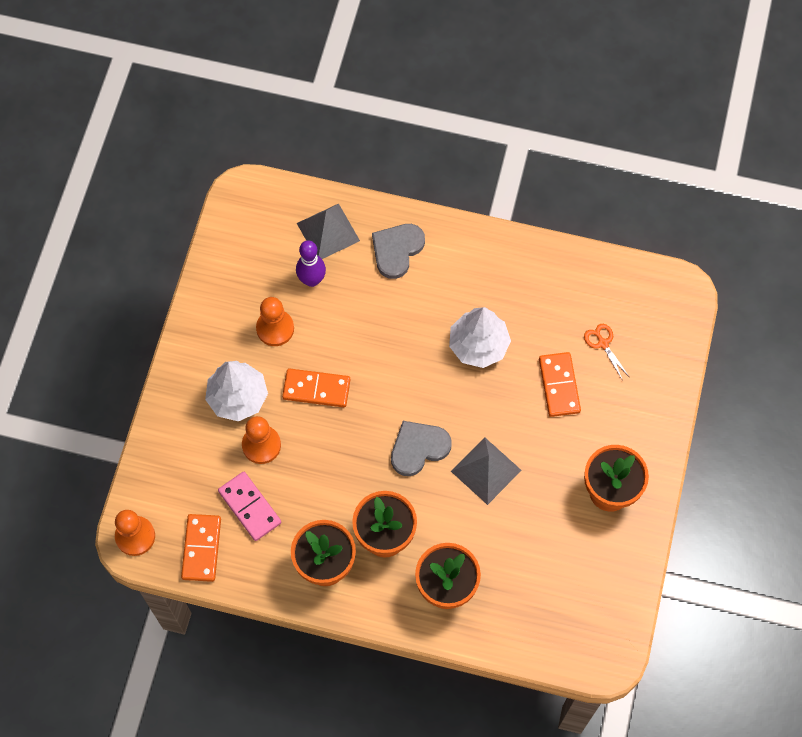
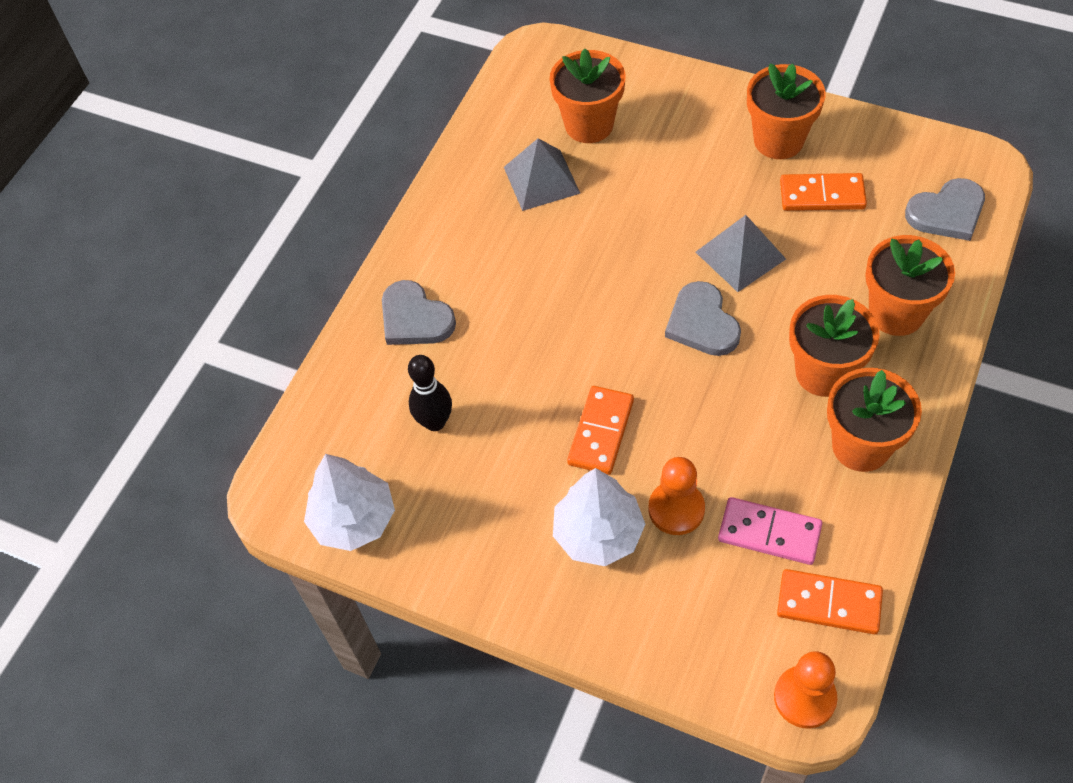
camera: 75 degrees left, 10 degrees down
(249, 507) = (769, 533): pink domino -> pink domino turned 45 degrees clockwise
(275, 328) = (499, 475): orange pawn -> none
(312, 280) = (435, 422): purple bowling pin -> black bowling pin
(328, 232) = (366, 395): grey pyramid -> grey pyramid (541, 180)
(478, 345) = (568, 245): white tree -> white tree (353, 519)
(552, 626) = (947, 213): none -> grey heart
(559, 385) = (636, 171): orange domino -> orange domino (822, 195)
(603, 343) = (589, 125): orange scissors -> orange flower pot

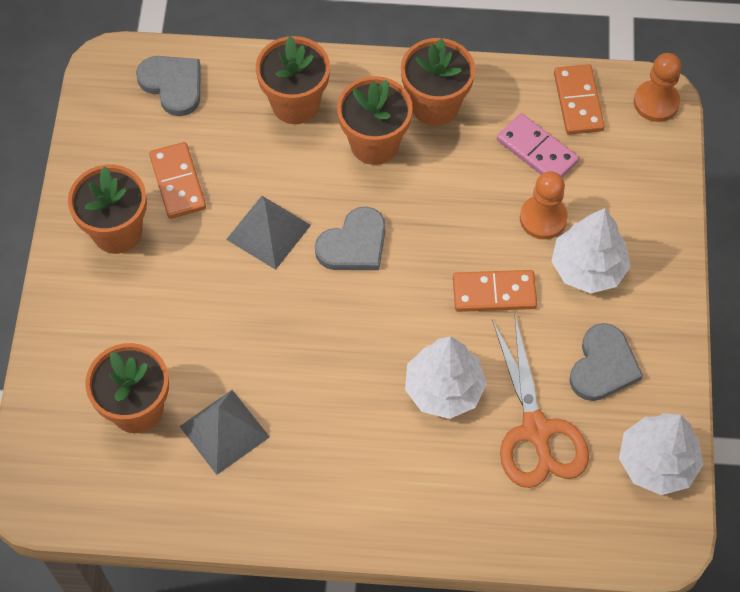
camera: 115 degrees left, 5 degrees up
(415, 318) = (431, 491): grey heart -> grey heart (603, 366)
(435, 422) = (536, 431): black bowling pin -> orange scissors
(512, 356) = (444, 389): none -> white tree
(769, 533) = (537, 151): pink domino -> pink domino turned 45 degrees counterclockwise

